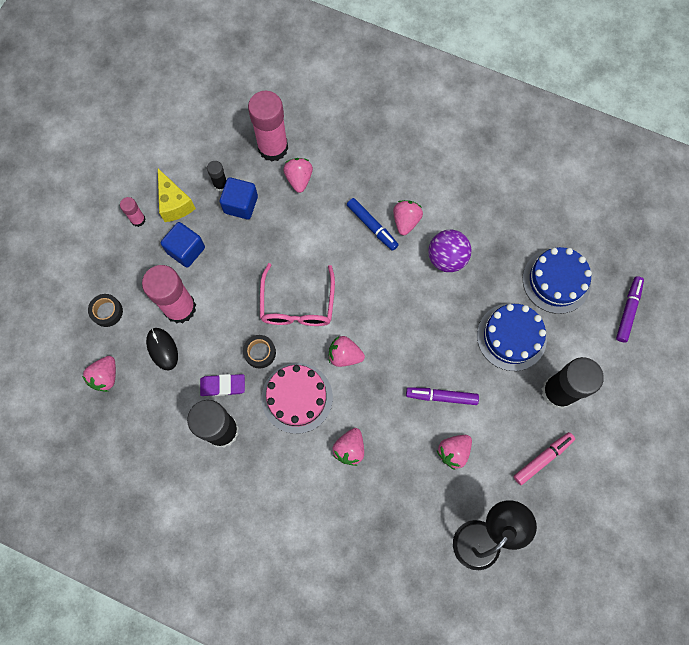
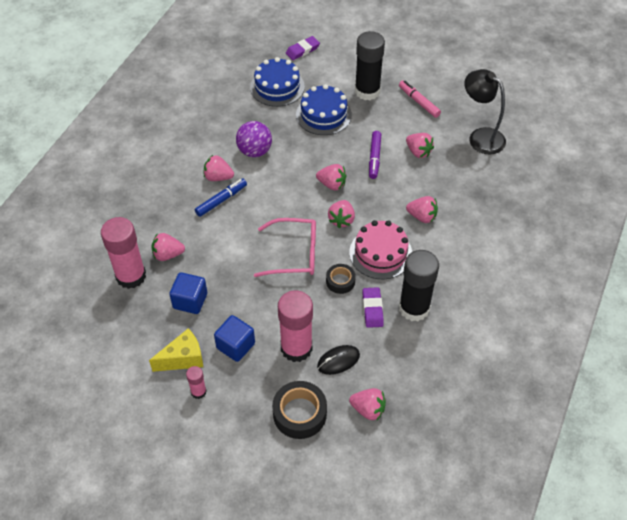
camera: 90 degrees left, 20 degrees down
(107, 312) = (299, 413): black tape -> black tape, size x1.67
(220, 185) = (166, 319): black glue stick -> none
(397, 345) = (332, 184): none -> pink strawberry
(628, 311) = (302, 50): purple marker -> purple eraser

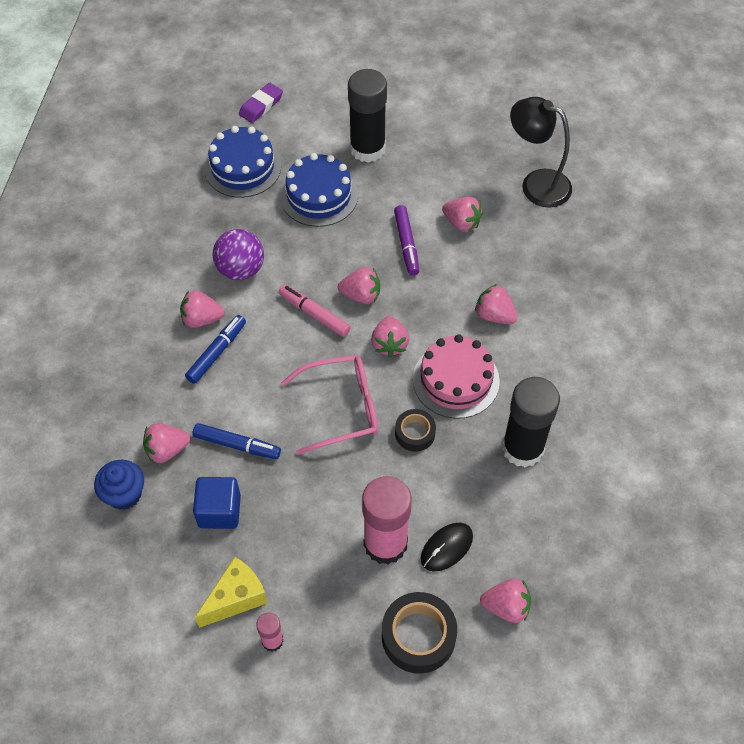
camera: 15 degrees left, 5 degrees up
(131, 276) = (124, 494): pink glue stick -> blue cupcake
(215, 262) = (237, 445): none -> blue marker
(235, 346) = (302, 561): blue cube -> none
(372, 309) = (469, 463): purple eraser -> none
(419, 102) = (441, 150): pink marker -> pink marker (314, 314)
(422, 217) = (494, 315): pink strawberry -> pink strawberry turned 150 degrees counterclockwise

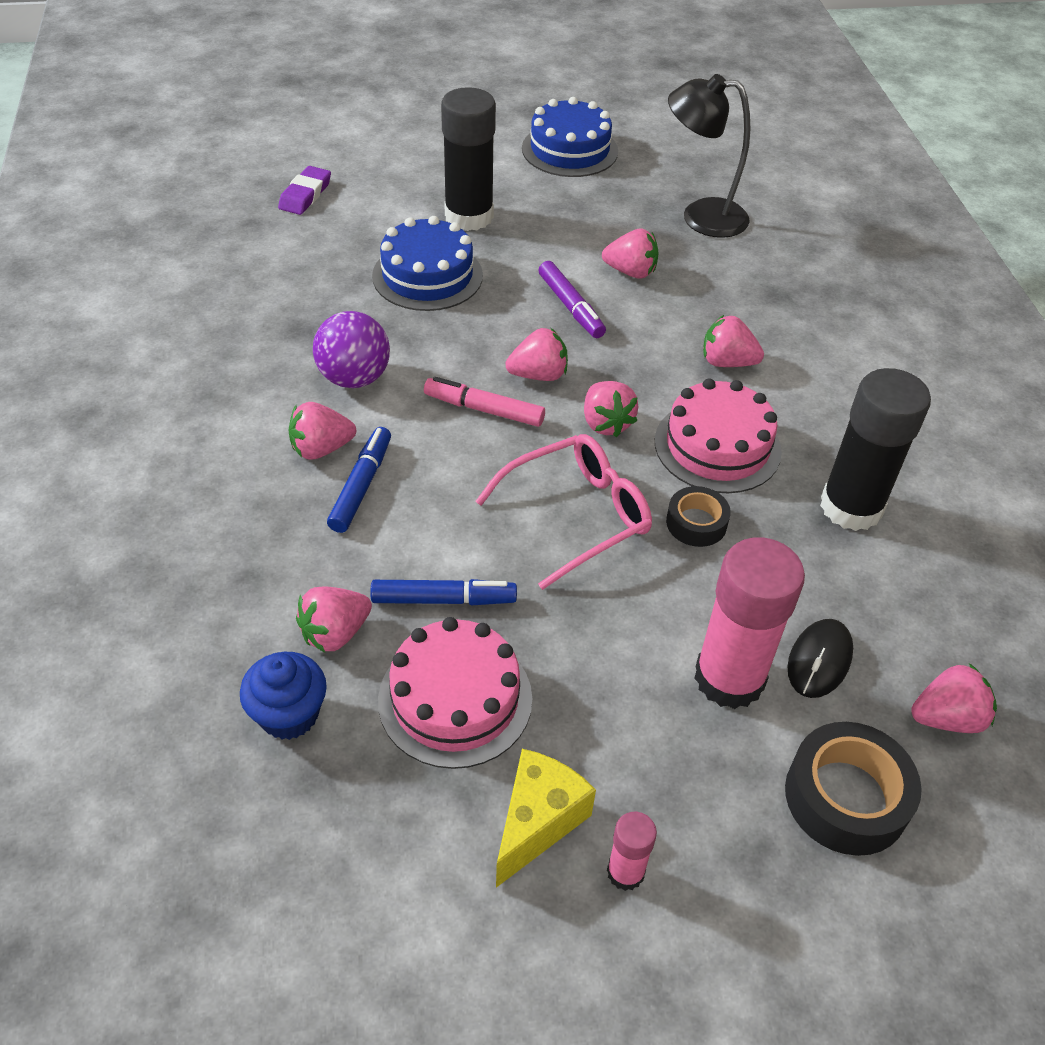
camera: 20 degrees left, 10 degrees down
(219, 511) = (455, 699): blue cube -> pink cake
(242, 167) = (308, 263): blue cake -> blue cake (569, 150)

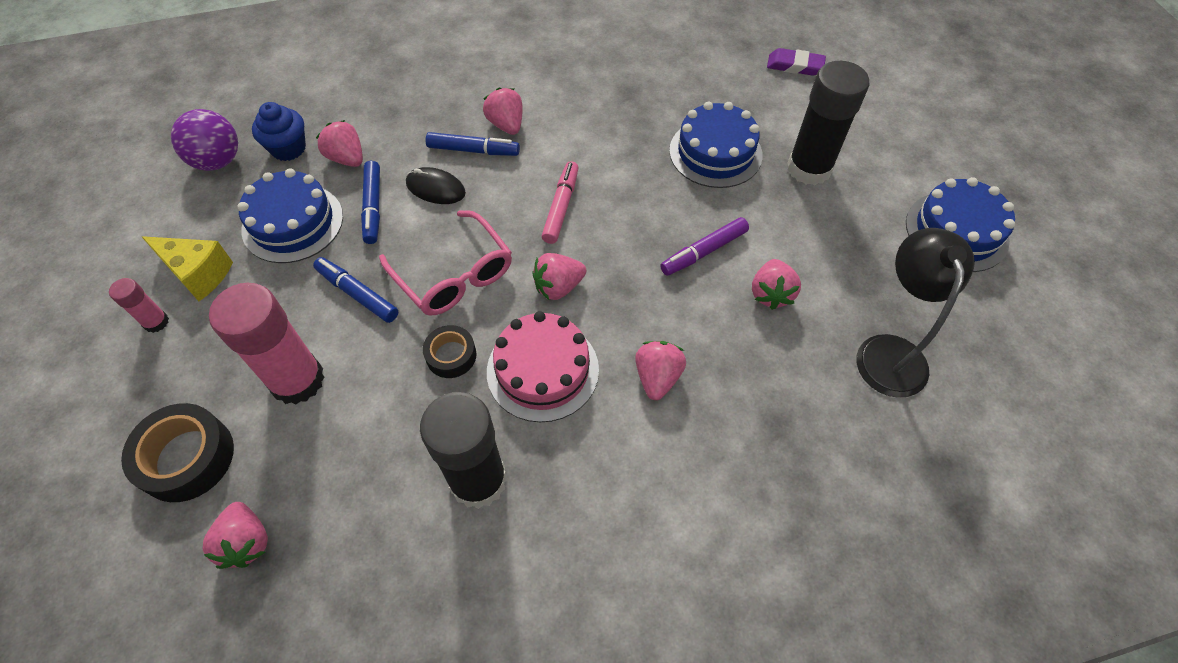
camera: 85 degrees right, 10 degrees up
(354, 378) = (581, 129): purple ball -> purple ball (218, 161)
(455, 699) = (293, 223): pink cake -> blue cake
(538, 375) = (608, 237): pink strawberry -> none
(597, 616) = (357, 294): none -> blue marker
(819, 660) = (310, 445): black mouse -> black mouse (435, 188)

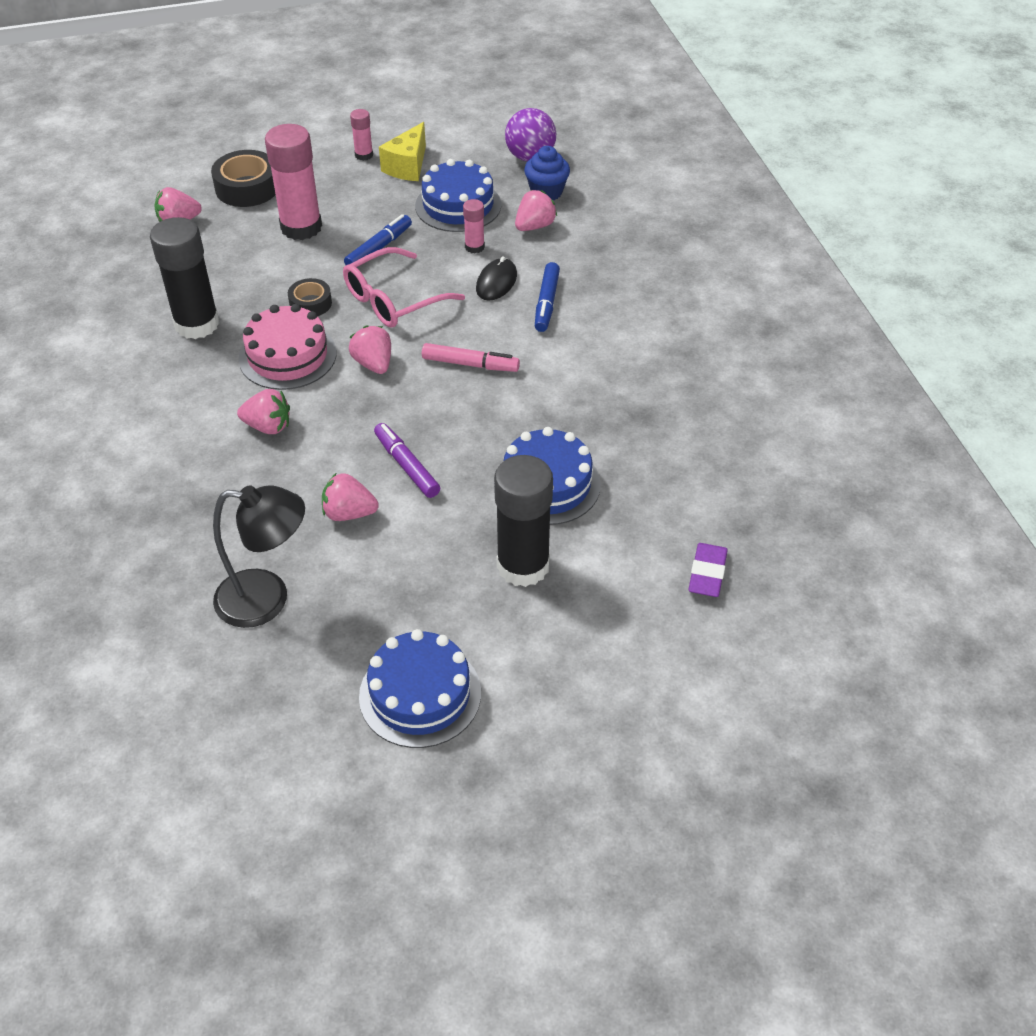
camera: 90 degrees right, 10 degrees down
(373, 207) = (474, 247): blue marker -> pink glue stick
(506, 124) = (584, 323): pink strawberry -> none

